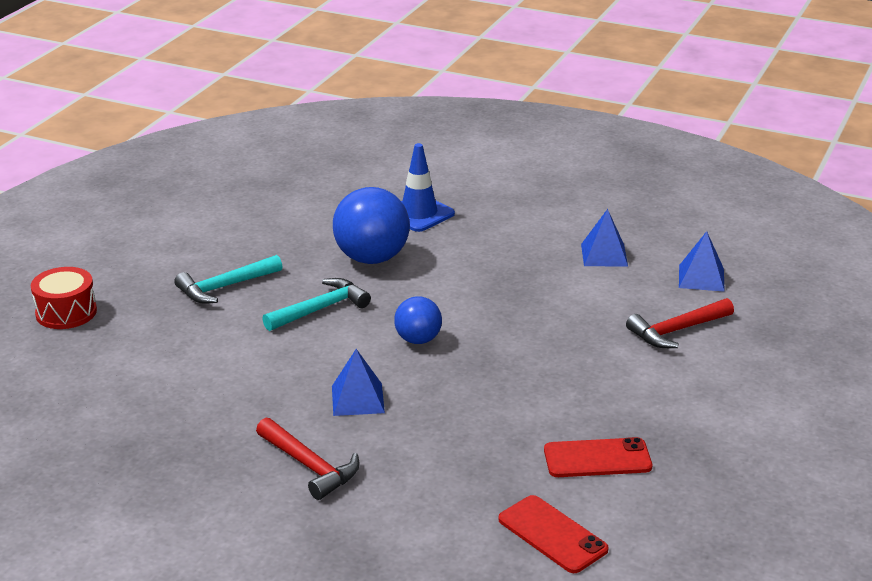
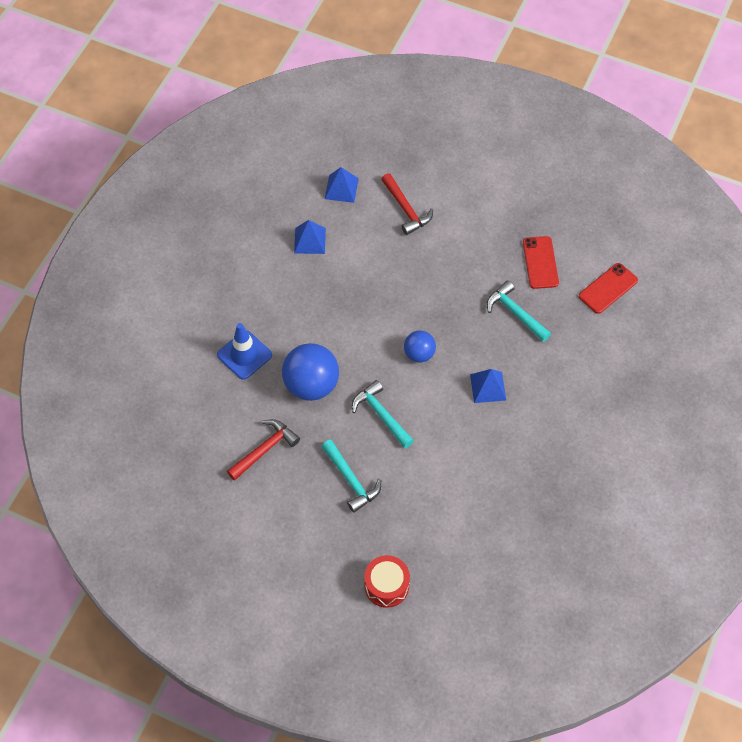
camera: 90 degrees left, 30 degrees up
(309, 466) = (557, 410): red hammer -> red hammer (264, 450)
(494, 429) = (515, 313): none -> turquoise hammer

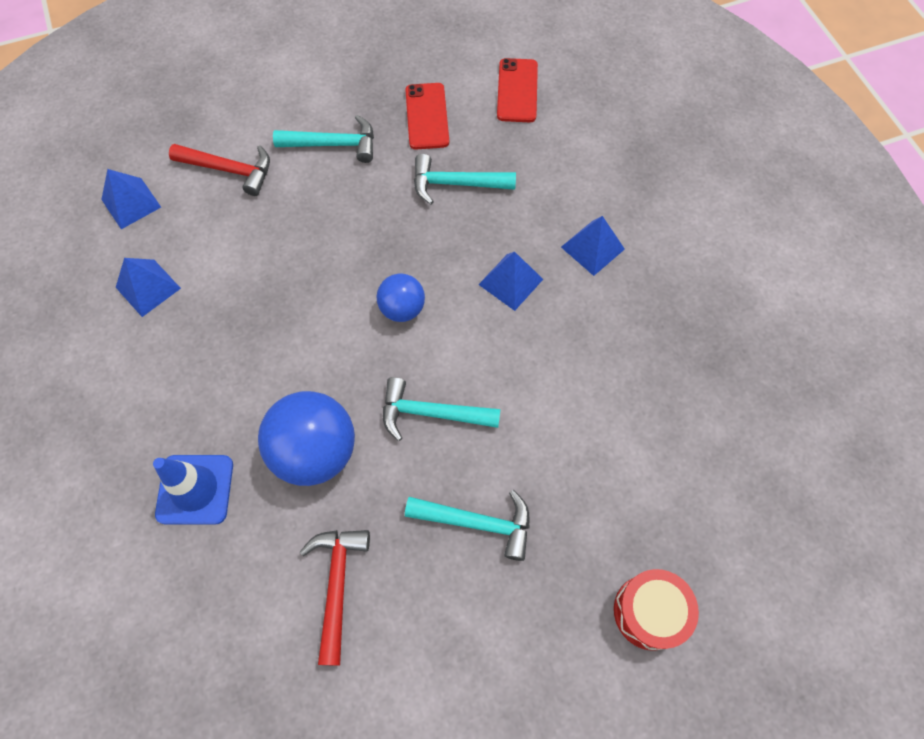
camera: 45 degrees left, 5 degrees up
(473, 238) = (333, 144): none -> turquoise hammer
(540, 262) = (427, 116): red phone -> red phone turned 45 degrees clockwise
(550, 407) = (592, 248): none -> blue pyramid

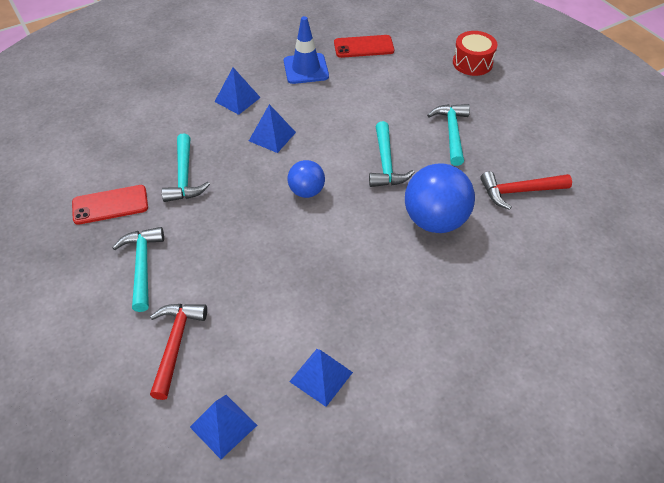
camera: 100 degrees left, 15 degrees down
(195, 489) = (490, 286): blue traffic cone -> blue traffic cone (306, 69)
(517, 90) = (84, 151): red phone -> red phone (363, 47)

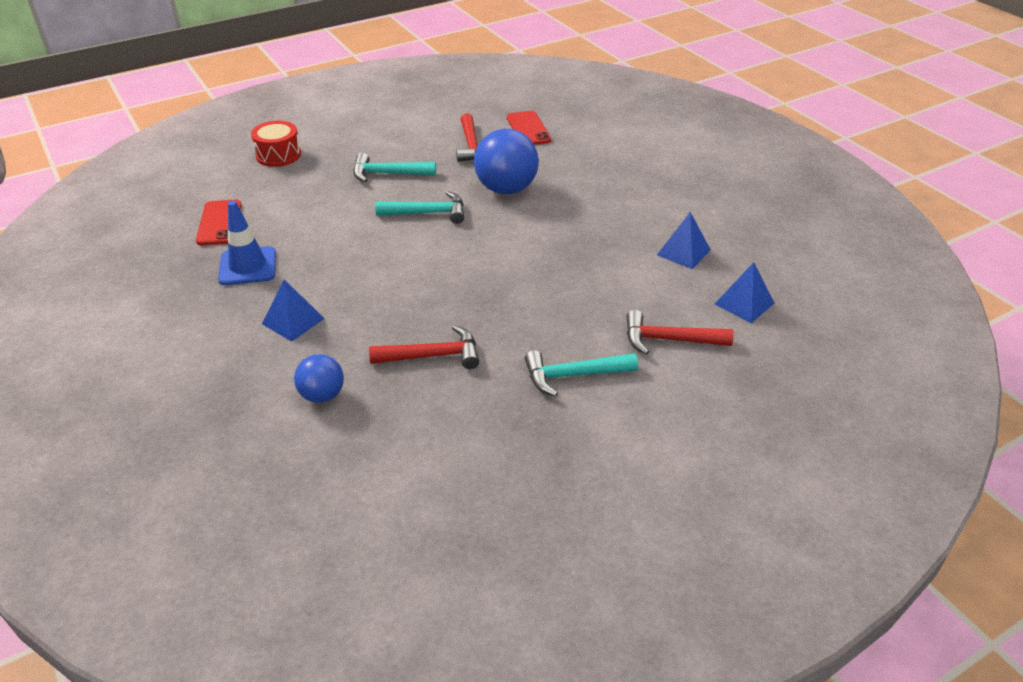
camera: 90 degrees left, 10 degrees down
(110, 205) = (477, 417): red phone -> red phone (528, 129)
(184, 176) = (432, 356): turquoise hammer -> red hammer
(272, 136) = (371, 289): blue pyramid -> none
(306, 191) = (464, 263): blue ball -> blue ball (322, 395)

